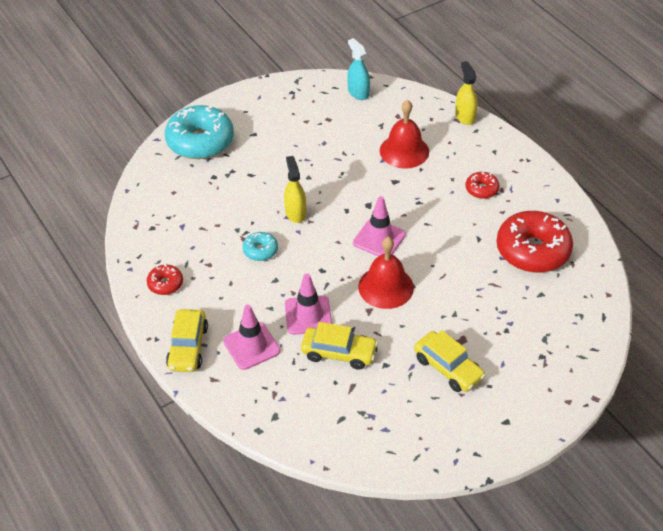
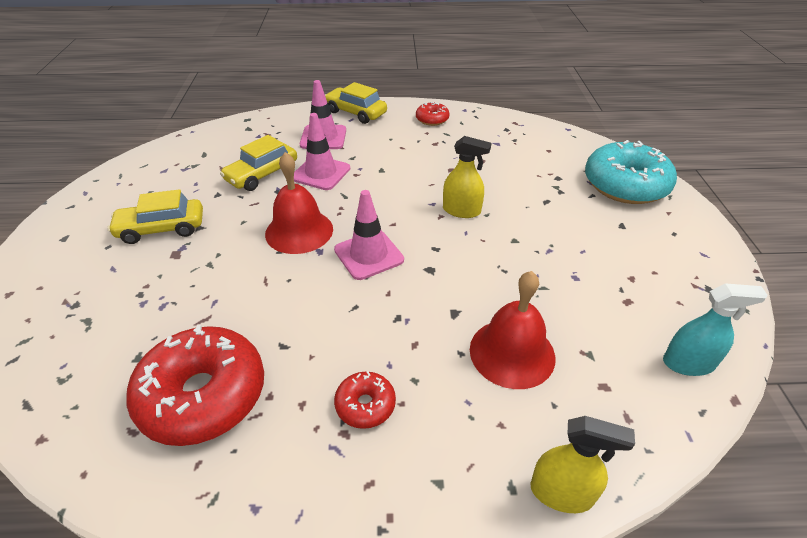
camera: 120 degrees right, 5 degrees down
(260, 250) = (426, 173): turquoise donut -> none

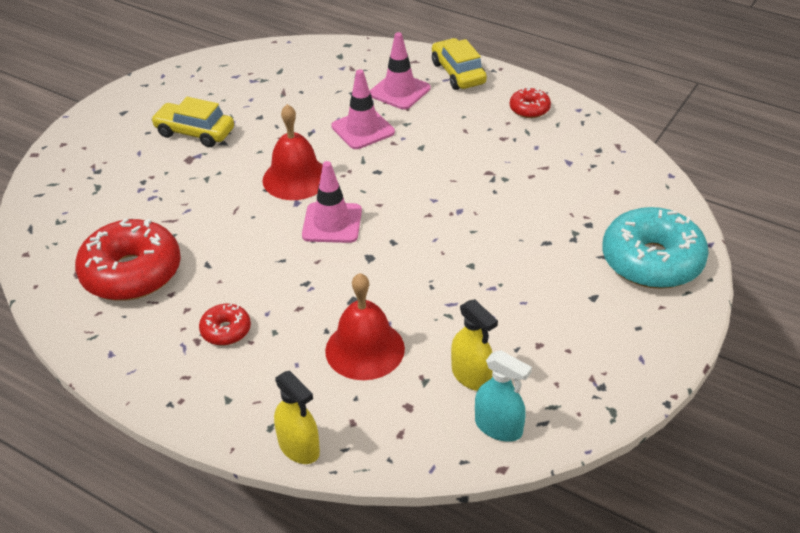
camera: 35 degrees right, 0 degrees up
(262, 174) = (311, 111): yellow car -> none
(461, 210) = (453, 217): yellow spray bottle -> yellow spray bottle (471, 376)

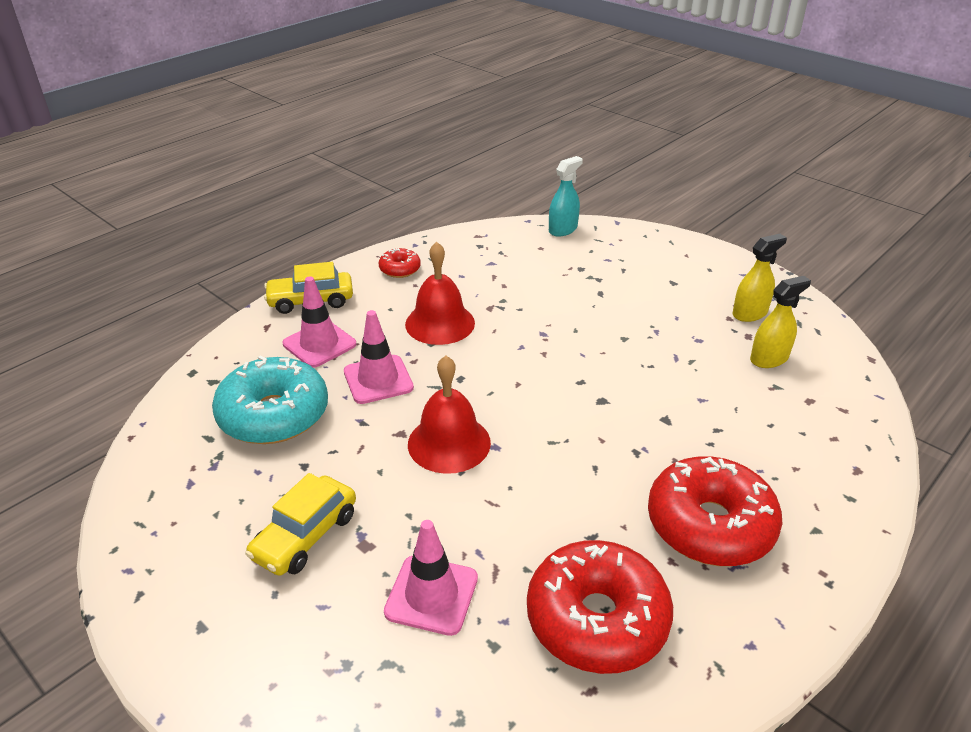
camera: 80 degrees left, 5 degrees down
(226, 330) = (710, 525): red donut -> red donut, size x2.12
(299, 447) = (873, 478): yellow spray bottle -> yellow spray bottle (749, 313)
(332, 223) = (540, 421): pink traffic cone -> pink traffic cone (431, 595)
(365, 349) = (737, 419): red bell -> red bell (440, 323)
(498, 427) = (826, 353): turquoise spray bottle -> turquoise spray bottle (563, 229)
(652, 261) = (633, 249): turquoise donut -> turquoise donut (274, 415)

